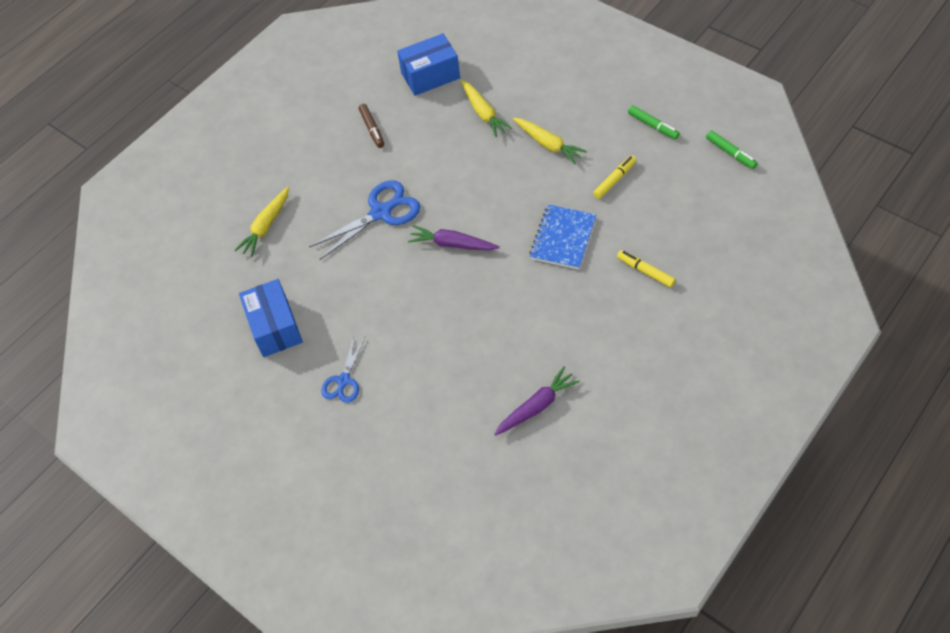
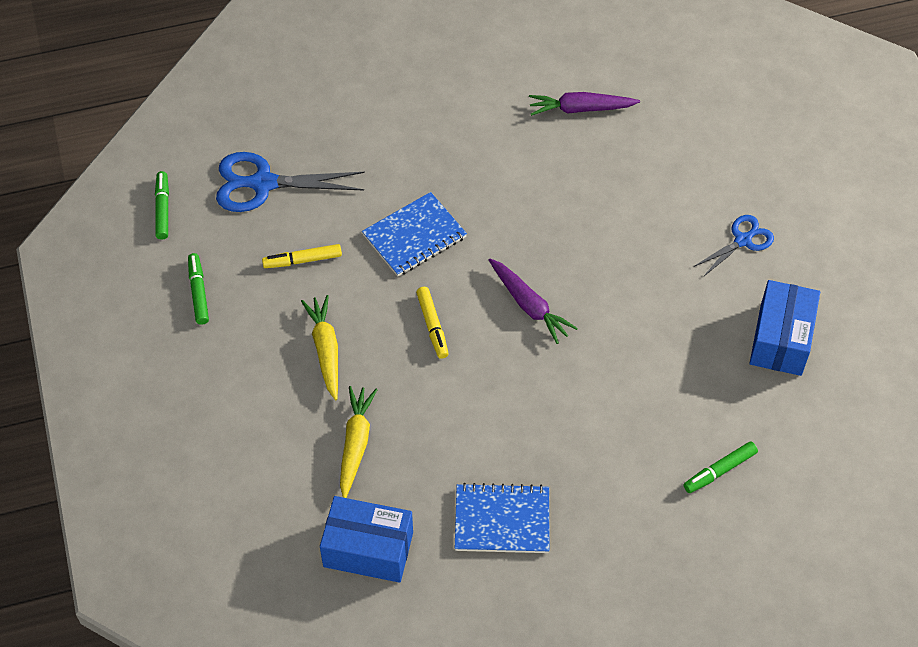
camera: 150 degrees left, 0 degrees up
(266, 226) = (720, 471): yellow carrot -> green marker
(372, 129) = (502, 520): brown marker -> blue notebook
(381, 212) = (575, 395): blue scissors -> blue scissors (262, 183)
(645, 271) = (372, 154): yellow marker -> yellow marker (432, 325)

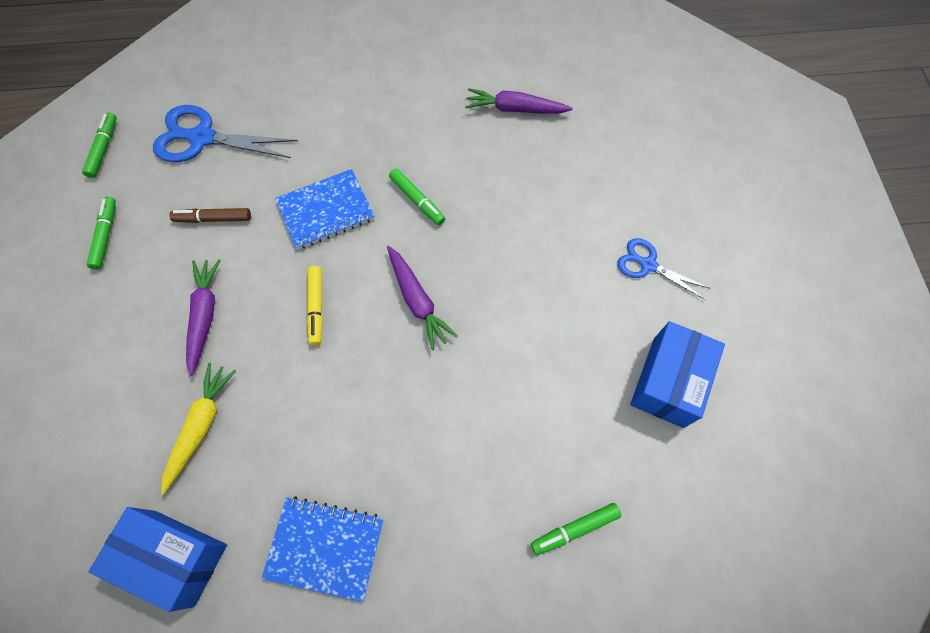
camera: 10 degrees right, 10 degrees up
(303, 260) = (213, 219): yellow marker -> brown marker
(325, 350) = (204, 316): yellow carrot -> purple carrot
(503, 213) = (417, 200): none -> green marker
(743, 240) = (647, 265): blue scissors -> blue scissors turned 120 degrees counterclockwise

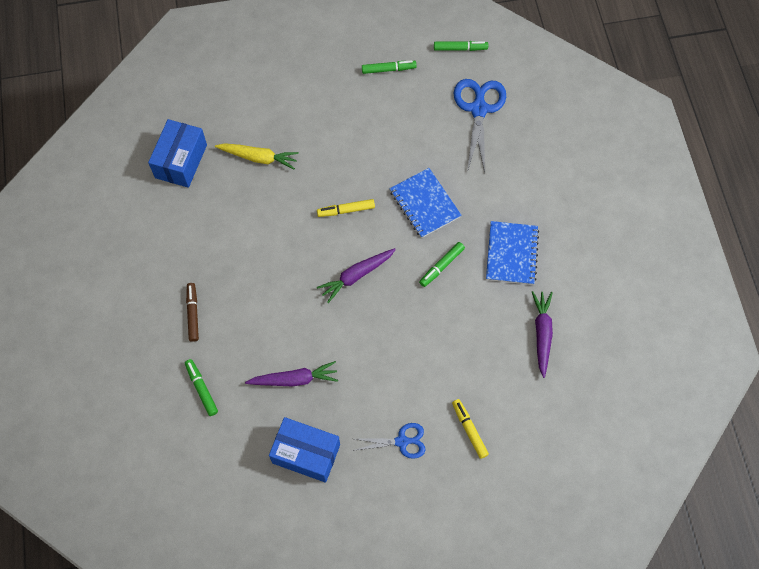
camera: 85 degrees right, 0 degrees up
(204, 316) = (334, 143): purple carrot -> purple carrot (294, 379)
(213, 219) = (409, 132): brown marker -> brown marker (193, 314)
(325, 547) = (188, 241): blue notebook -> blue notebook (512, 254)
(631, 192) = (469, 430): none -> yellow marker
(647, 265) = (402, 441): blue scissors -> blue scissors turned 60 degrees clockwise

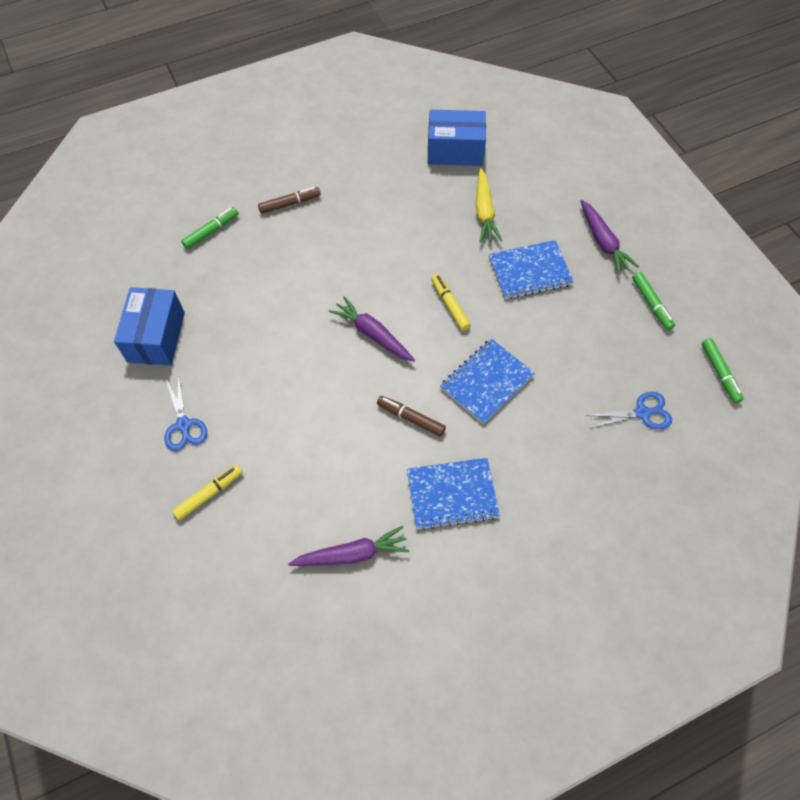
camera: 75 degrees right, 5 degrees down
(294, 379) = (237, 306): purple carrot -> purple carrot (603, 242)
(331, 142) = (530, 271): none -> blue notebook
(442, 266) = (411, 418): green marker -> brown marker
(479, 109) = (642, 413): blue scissors -> blue scissors, size x0.60

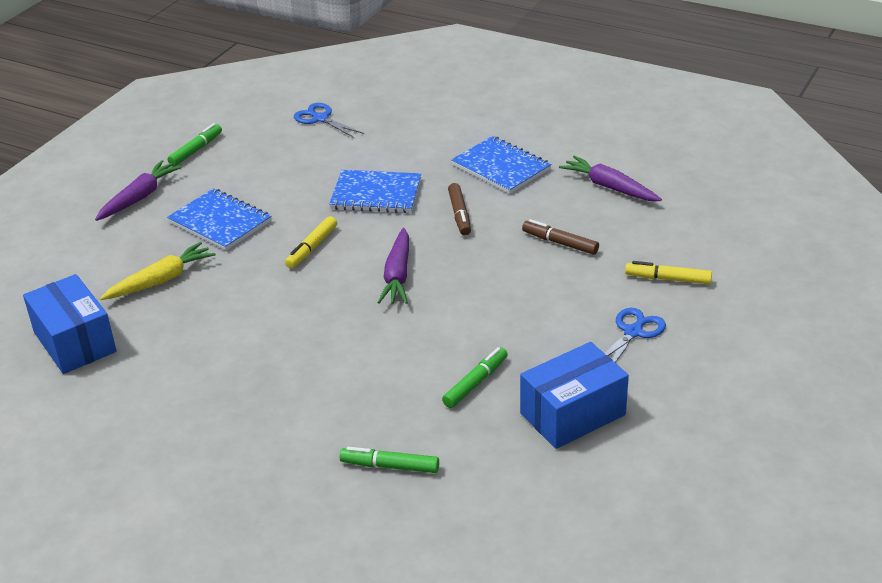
camera: 125 degrees left, 25 degrees down
(289, 204) = (282, 426): brown marker -> brown marker (560, 243)
(719, 373) = (241, 101): green marker -> green marker (475, 383)

